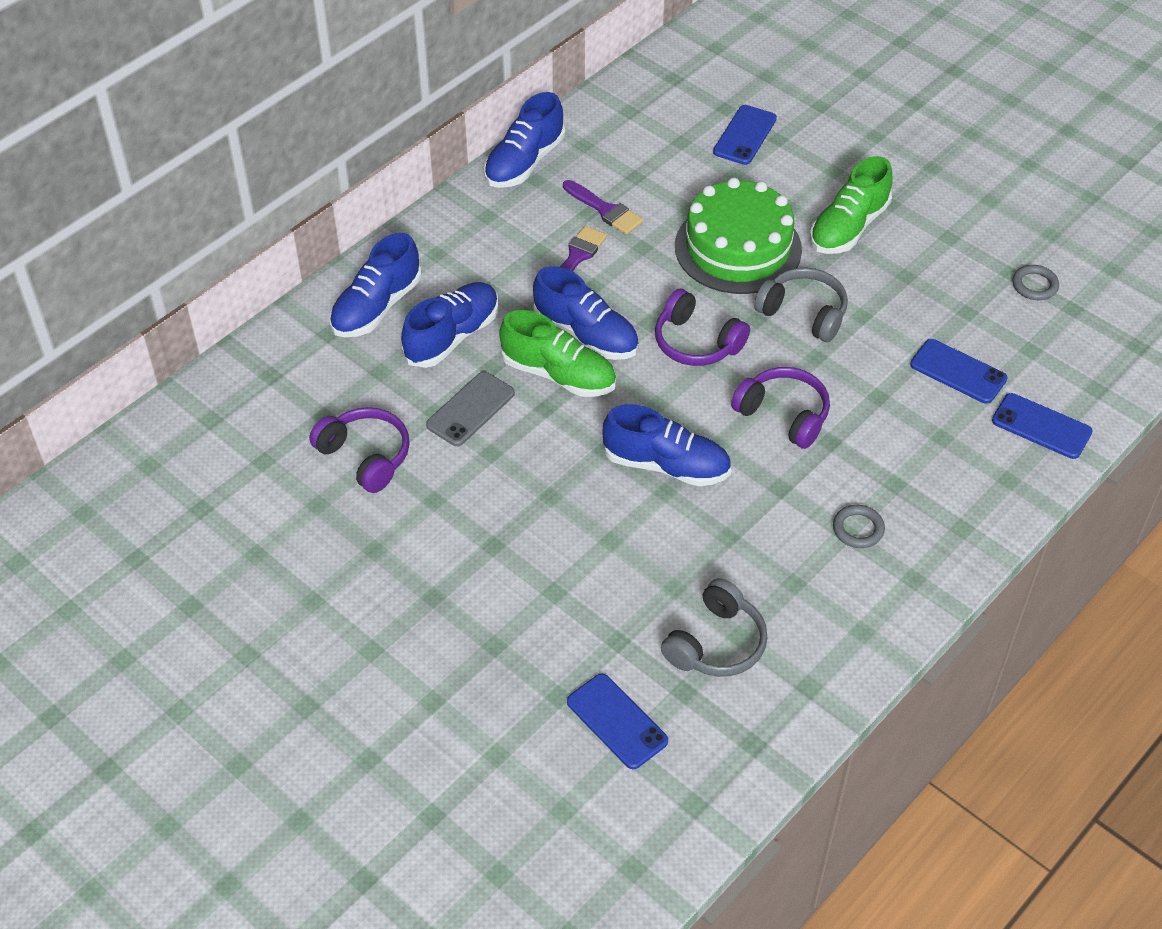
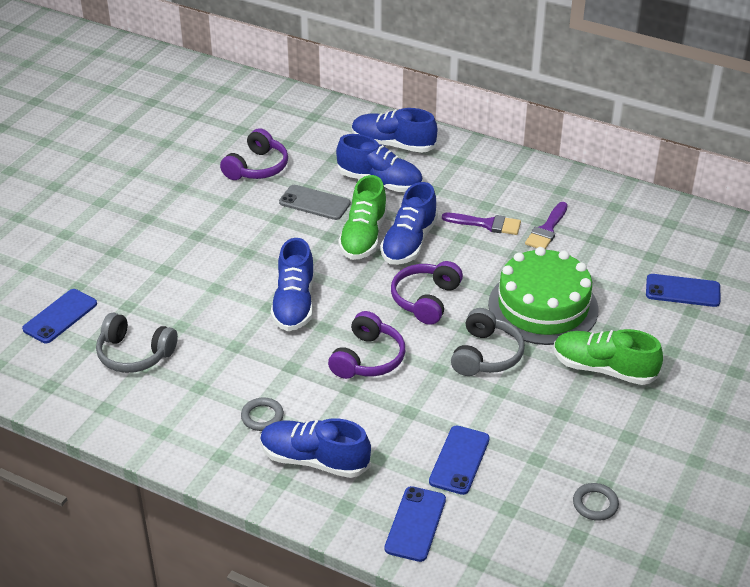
camera: 75 degrees right, 10 degrees down
(524, 162) = (576, 181): blue shoe -> blue shoe (314, 460)

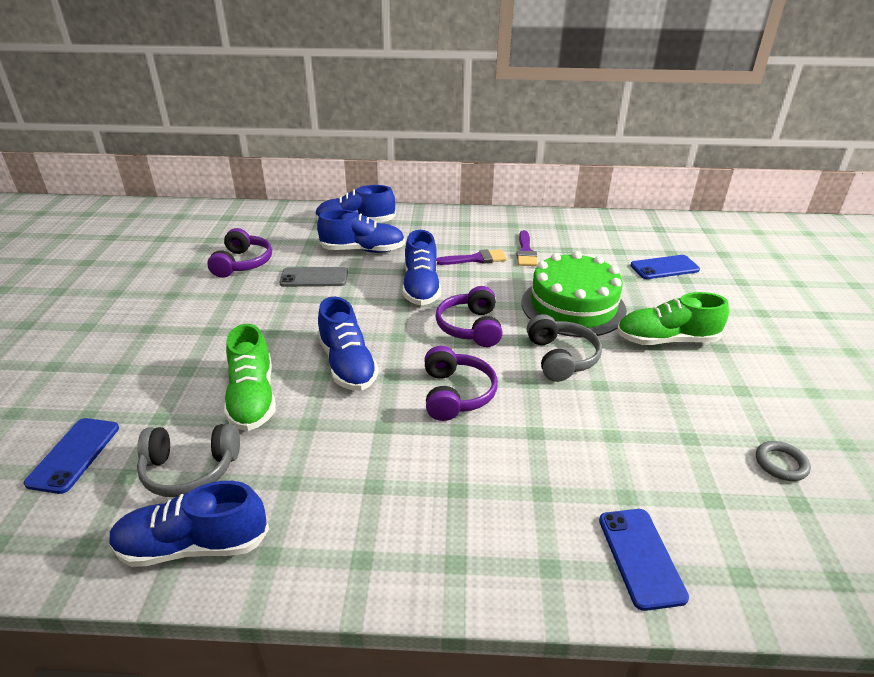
camera: 25 degrees left, 5 degrees down
(262, 416) = (384, 492): grey ring -> none
(314, 460) = (476, 522): blue shoe -> blue shoe (193, 545)
(363, 236) = (377, 292): green shoe -> green shoe (252, 398)
(459, 460) = (622, 465): blue phone -> none

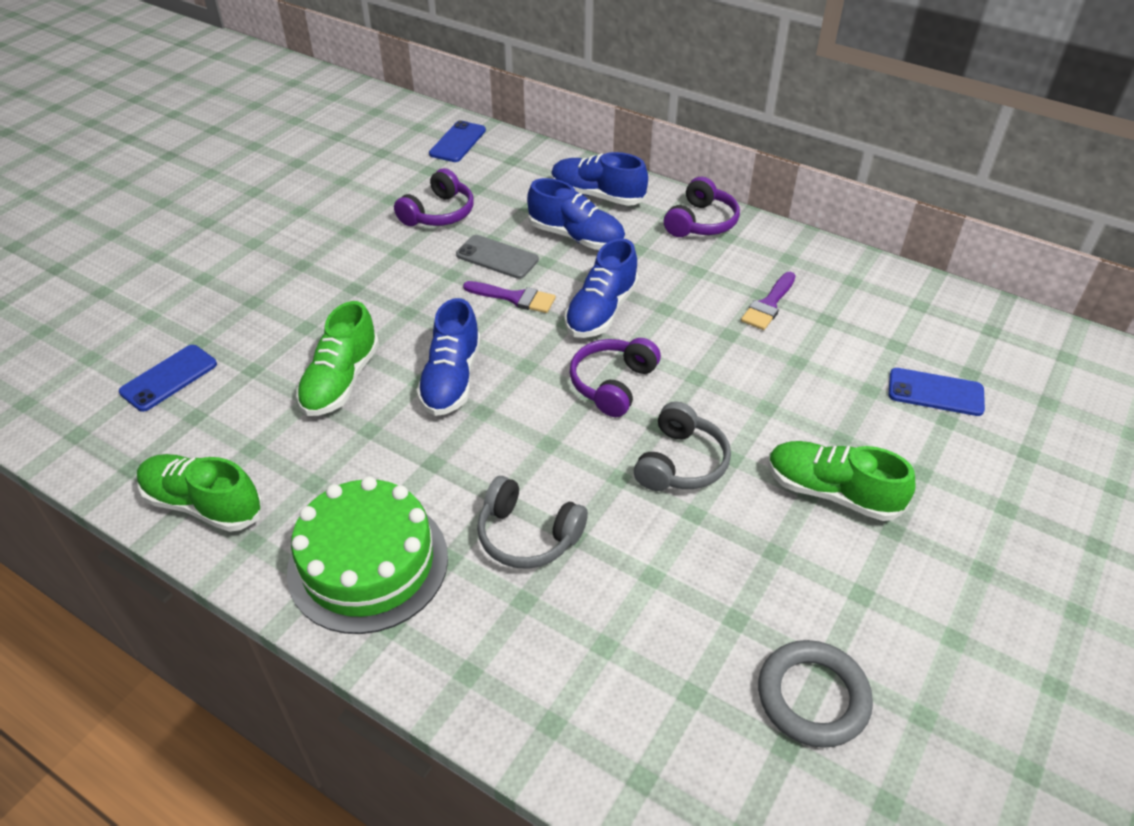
camera: 30 degrees right, 10 degrees up
(190, 469) = (244, 432): grey headphones -> grey headphones (528, 535)
(193, 545) = (203, 504): blue shoe -> green shoe
(456, 394) = (530, 458): purple headphones -> purple headphones (701, 222)
(475, 259) = (696, 294): purple brush -> purple brush (514, 298)
(573, 306) = (758, 402): green cake -> green cake (368, 563)
(641, 557) = (560, 709): blue phone -> blue phone (458, 142)
(781, 464) = (812, 697): grey ring -> grey ring, size x1.77

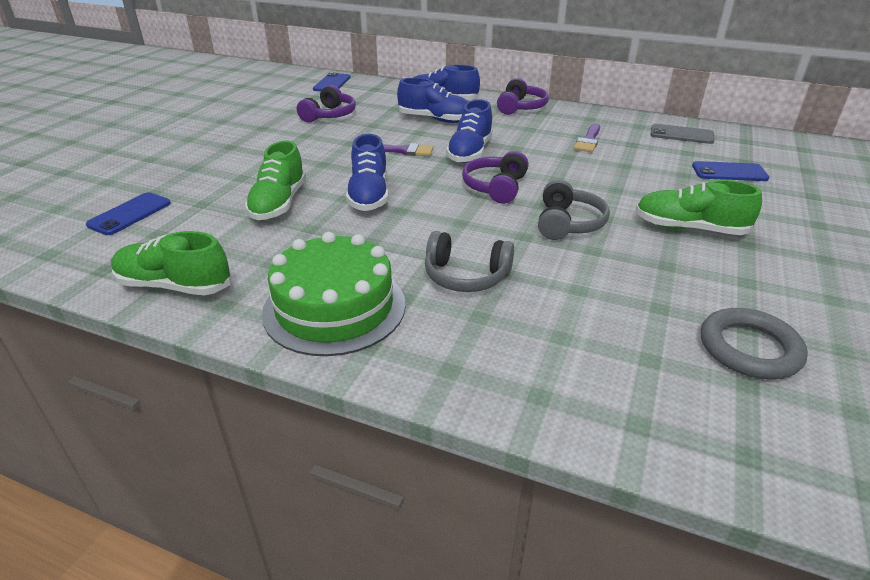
camera: 10 degrees left, 10 degrees down
(497, 257) = (381, 132): grey phone -> grey phone (681, 135)

